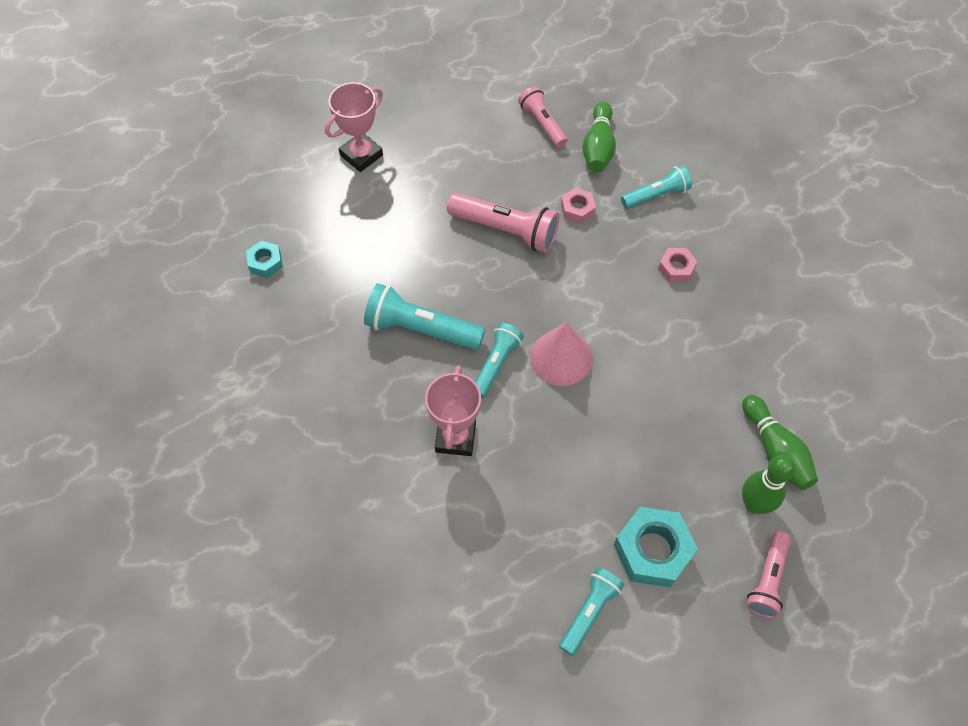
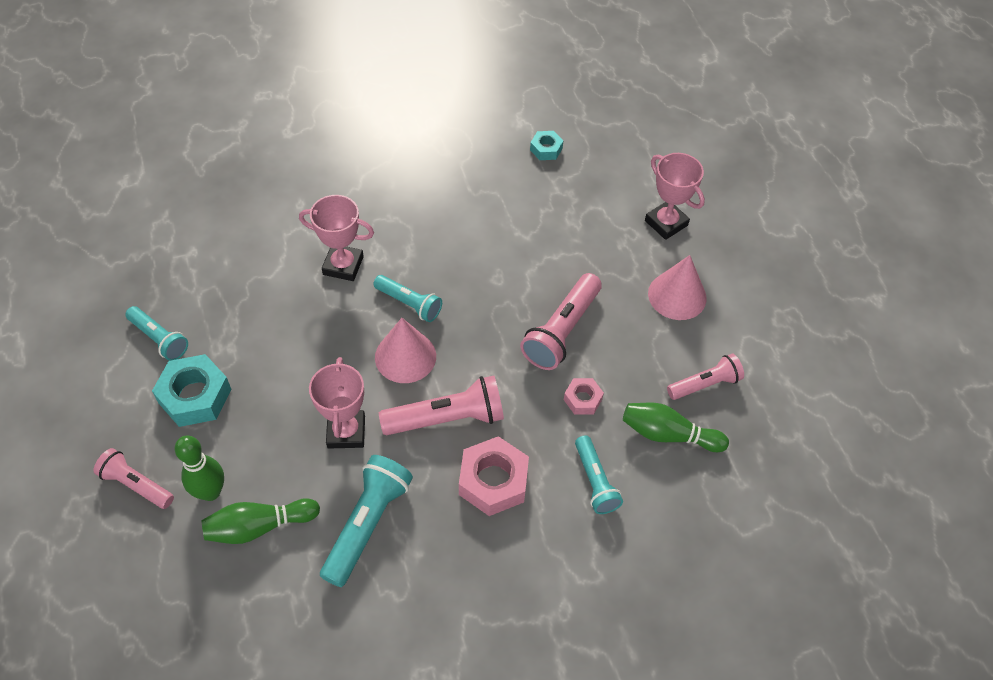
camera: 95 degrees right, 5 degrees down
(421, 329) = (457, 252): turquoise flashlight -> turquoise flashlight (367, 524)
(449, 145) = (677, 295): none -> pink cone
(622, 312) = (447, 418): none -> pink flashlight
(658, 395) = (346, 432): none -> pink trophy
(676, 268) = (493, 481): pink nut -> pink nut, size x1.83

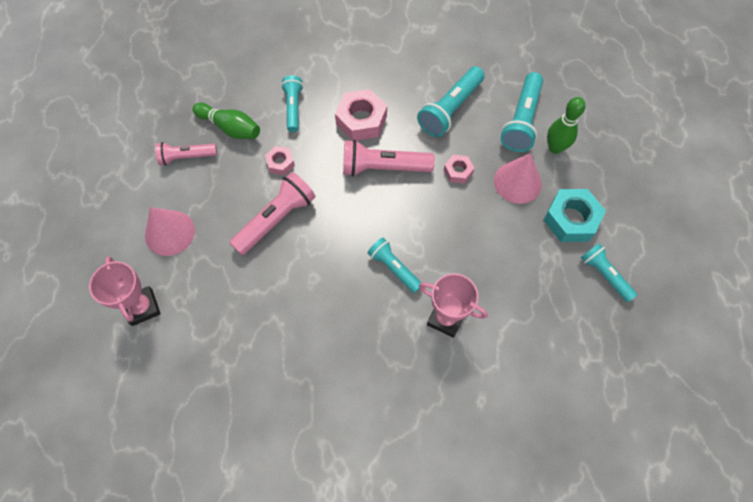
camera: 165 degrees left, 10 degrees up
(136, 485) = (607, 162): pink flashlight -> none
(259, 526) = (521, 120): green bowling pin -> turquoise flashlight
(346, 432) = (458, 171): pink trophy -> pink nut
(405, 356) = (405, 221): pink cone -> pink cone (517, 182)
(546, 149) = (218, 425): turquoise nut -> none

